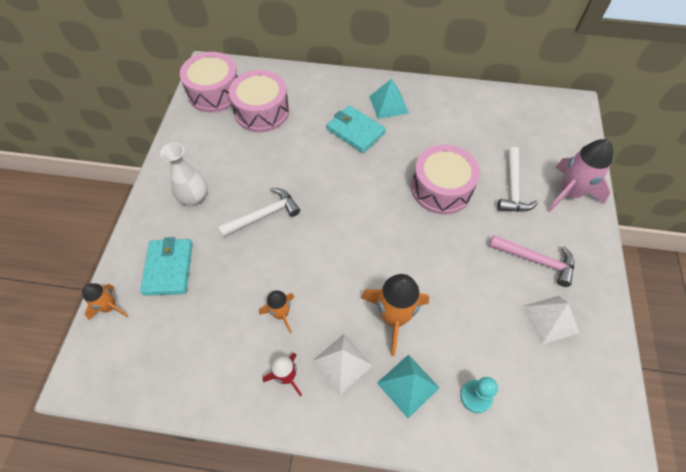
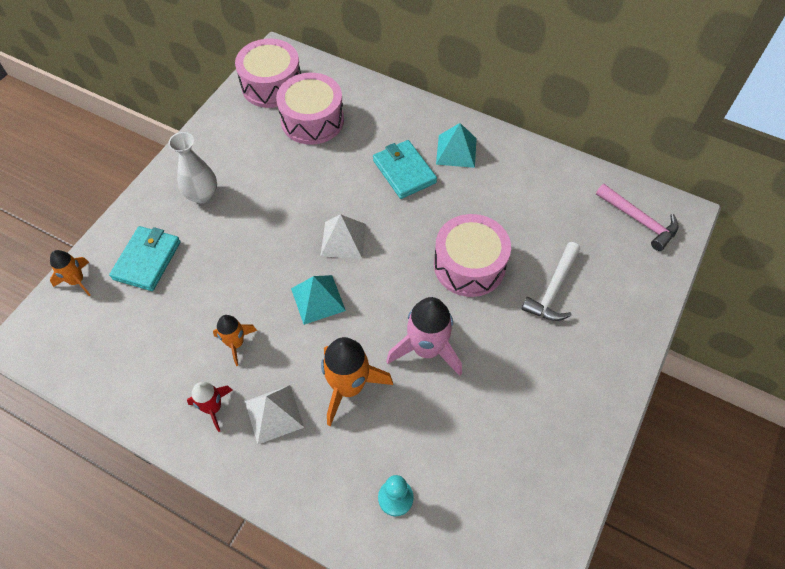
camera: 20 degrees right, 0 degrees up
(264, 215) = (264, 235): white hammer -> none
(408, 385) = (330, 460): turquoise pyramid -> turquoise pyramid (318, 299)
(536, 260) = (537, 379): pink hammer -> pink hammer (639, 220)
(550, 319) = (520, 448): white pyramid -> white pyramid (343, 239)
(569, 193) = (618, 316): pink rocket -> pink rocket (427, 349)

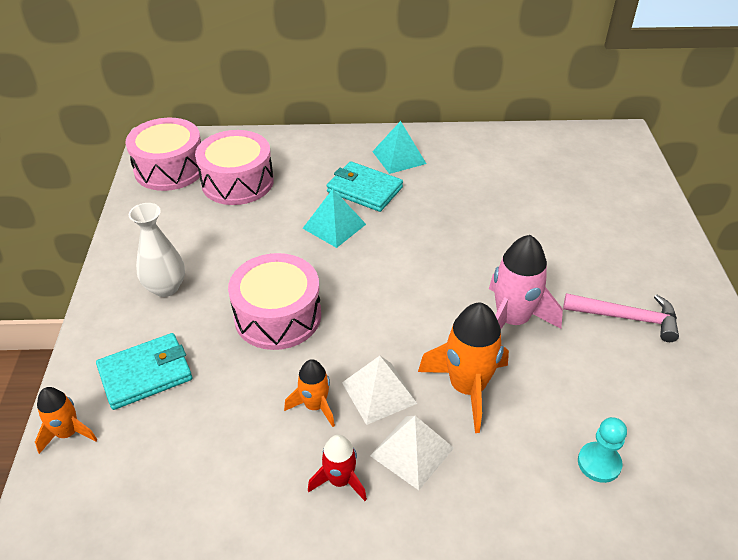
camera: 30 degrees left, 15 degrees down
(147, 260) = (146, 374): turquoise wallet -> turquoise wallet turned 75 degrees clockwise
(318, 299) = (370, 326): turquoise pyramid -> turquoise pyramid (334, 226)
(343, 239) = (352, 266): white pyramid -> white pyramid (379, 392)
(469, 265) = (489, 238): pink drum -> pink drum (278, 316)
(553, 290) = (576, 226): white hammer -> none
(639, 220) = (596, 151): pink hammer -> pink hammer (627, 318)

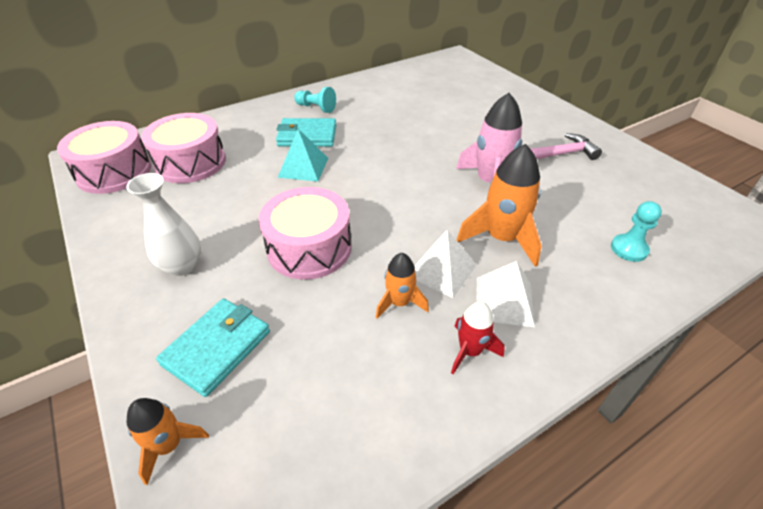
camera: 30 degrees left, 0 degrees up
(399, 157) = (316, 108): turquoise pyramid -> turquoise pawn

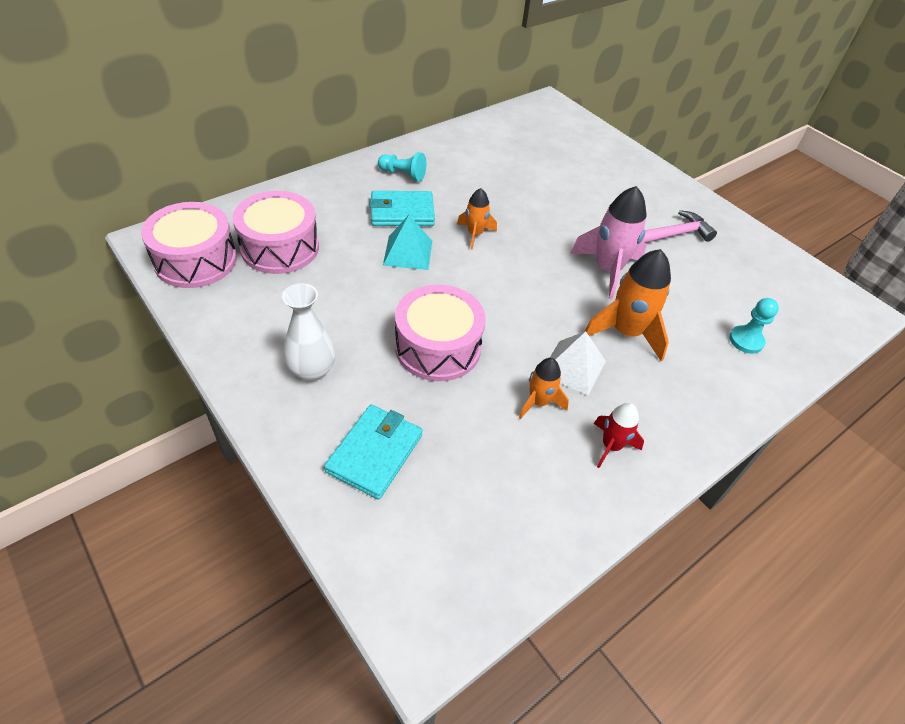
camera: 10 degrees left, 5 degrees up
(169, 445) = (358, 543): orange rocket -> orange rocket (475, 234)
(504, 301) = (636, 397): white pyramid -> none

